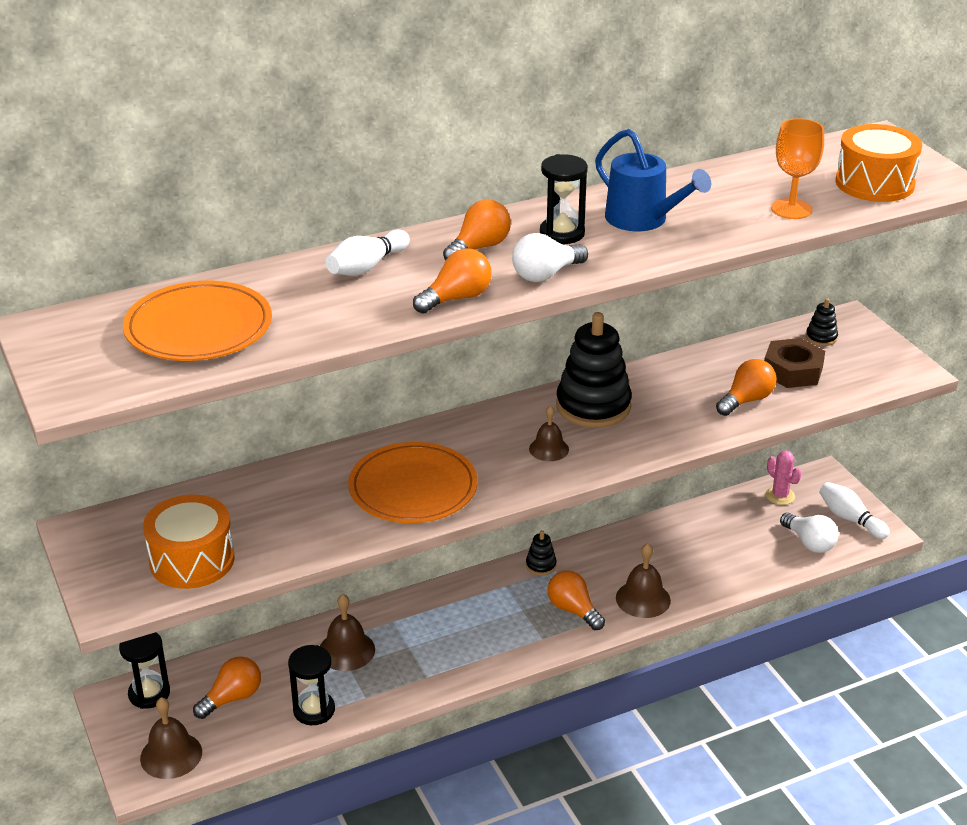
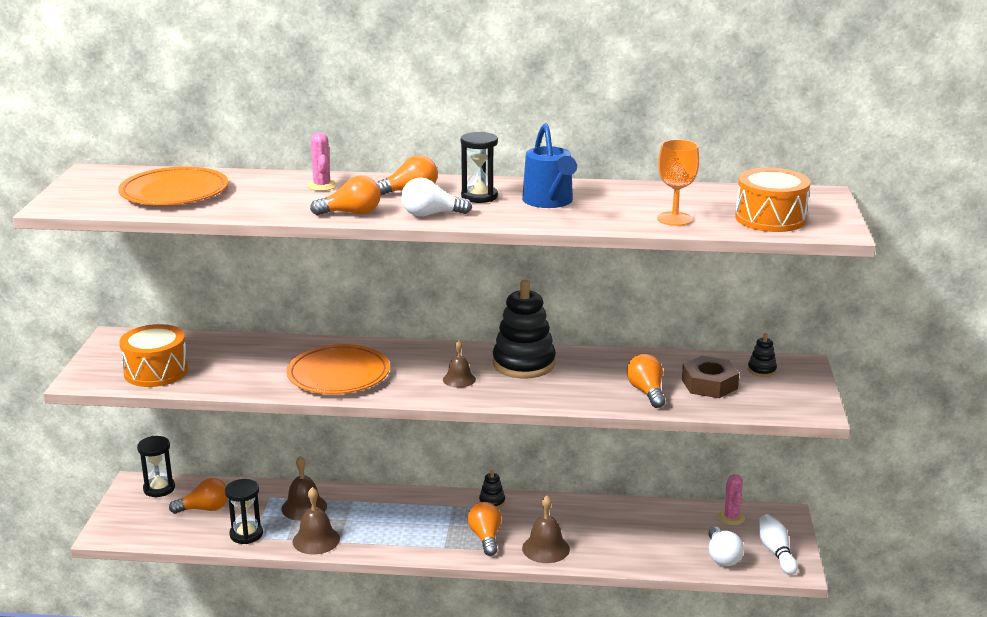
camera: 30 degrees right, 10 degrees down
(171, 755) = (135, 527): brown bell -> brown bell (316, 540)
(367, 267) = (322, 186): white bowling pin -> pink cactus
(746, 400) = (646, 392): orange light bulb -> orange light bulb turned 90 degrees counterclockwise

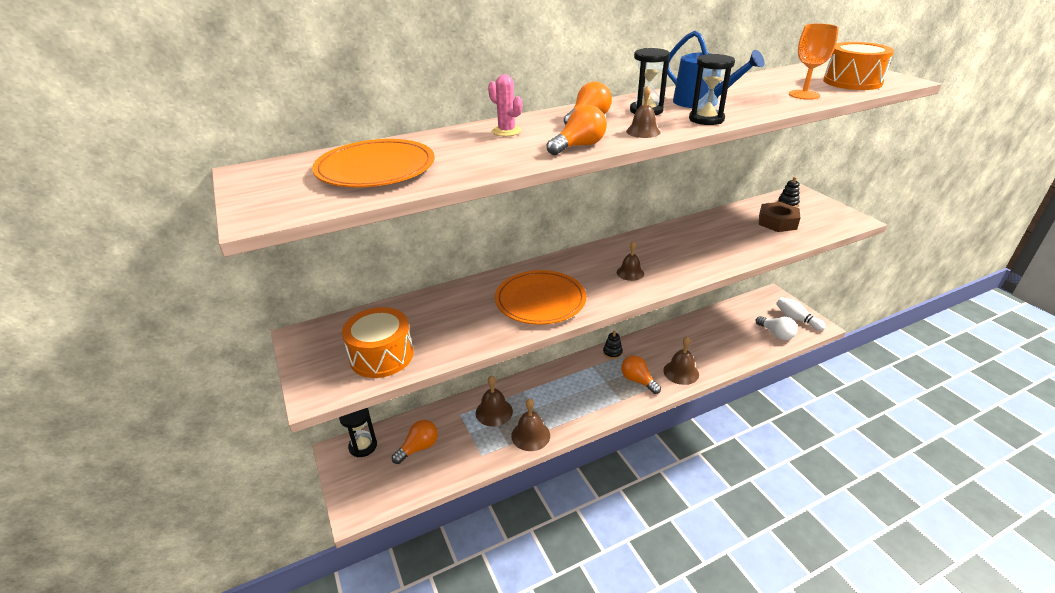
camera: 30 degrees left, 10 degrees up
(246, 534) = (474, 455): black hourglass -> black hourglass (706, 119)
(431, 214) = (643, 131): white light bulb -> brown bell
(524, 364) = (653, 246): black stacking toy -> none
(646, 392) = (754, 240): orange light bulb -> none
(731, 517) = (750, 307): pink cactus -> none

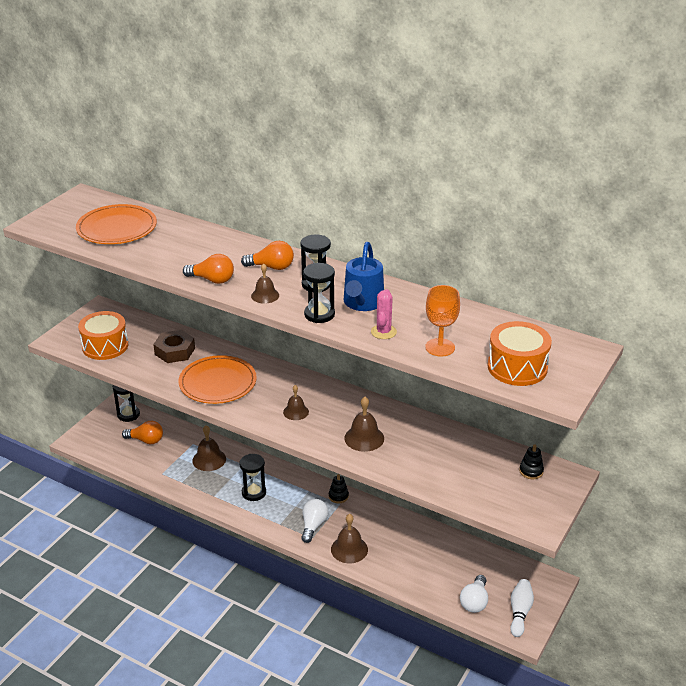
camera: 55 degrees right, 0 degrees up
(506, 131) = (217, 245): pink cactus -> pink cactus (383, 332)
(530, 435) = (200, 489): brown bell -> brown bell (364, 438)
(566, 400) = (254, 492): none -> black hourglass
(638, 381) = (313, 525): orange light bulb -> white light bulb
(777, 222) = (477, 472): brown nut -> brown nut (175, 351)

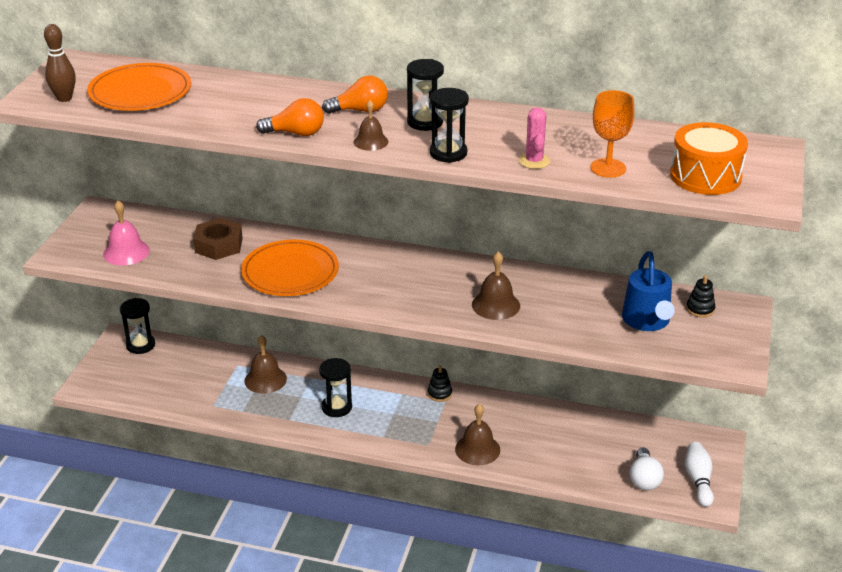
camera: 15 degrees left, 0 degrees up
(60, 226) = (64, 98): none -> brown bowling pin
(105, 346) = (126, 252): orange drum -> pink bell
(146, 440) = (176, 371): orange light bulb -> none
(296, 412) = (401, 289): brown bell -> none
(313, 525) = (424, 431): white light bulb -> none
(362, 303) = (491, 135): blue watering can -> blue watering can (647, 321)

